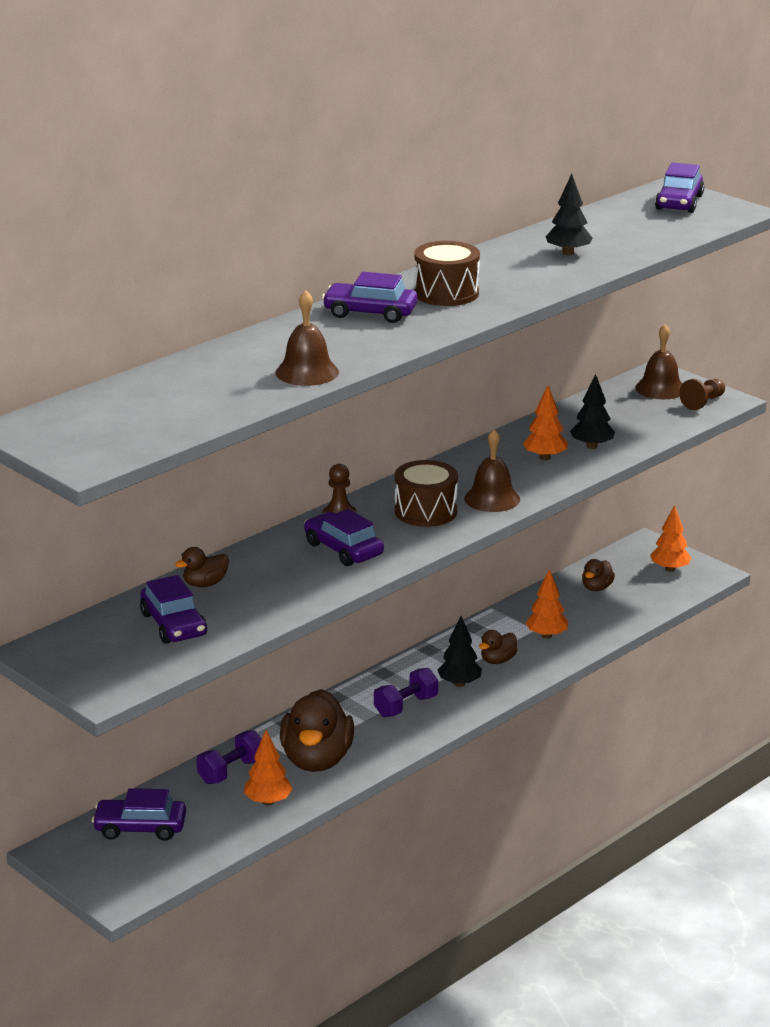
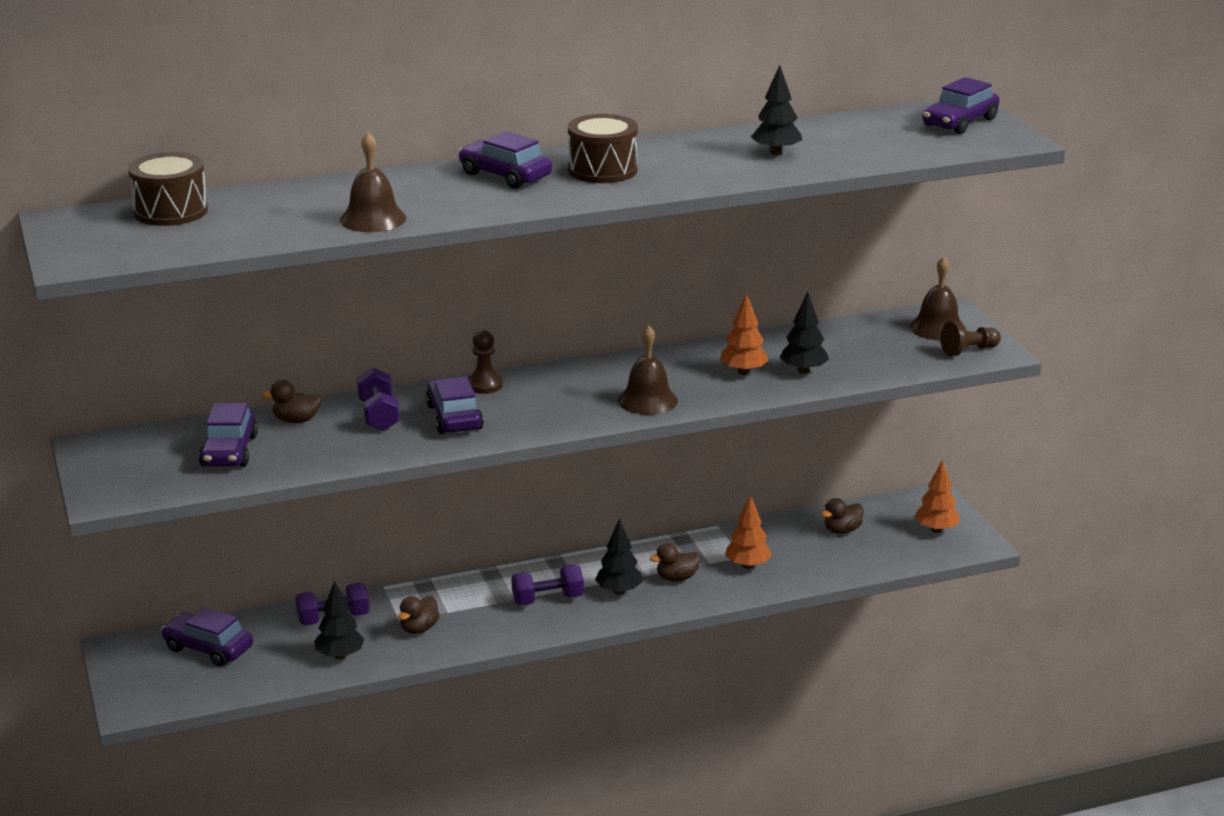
camera: 25 degrees right, 0 degrees up
(268, 802) = (340, 656): orange tree -> black tree
(275, 563) = (379, 416): none -> purple dumbbell
(317, 760) = (419, 629): brown duck -> brown duck, size x0.47
(425, 511) = (570, 399): brown drum -> brown drum (170, 211)

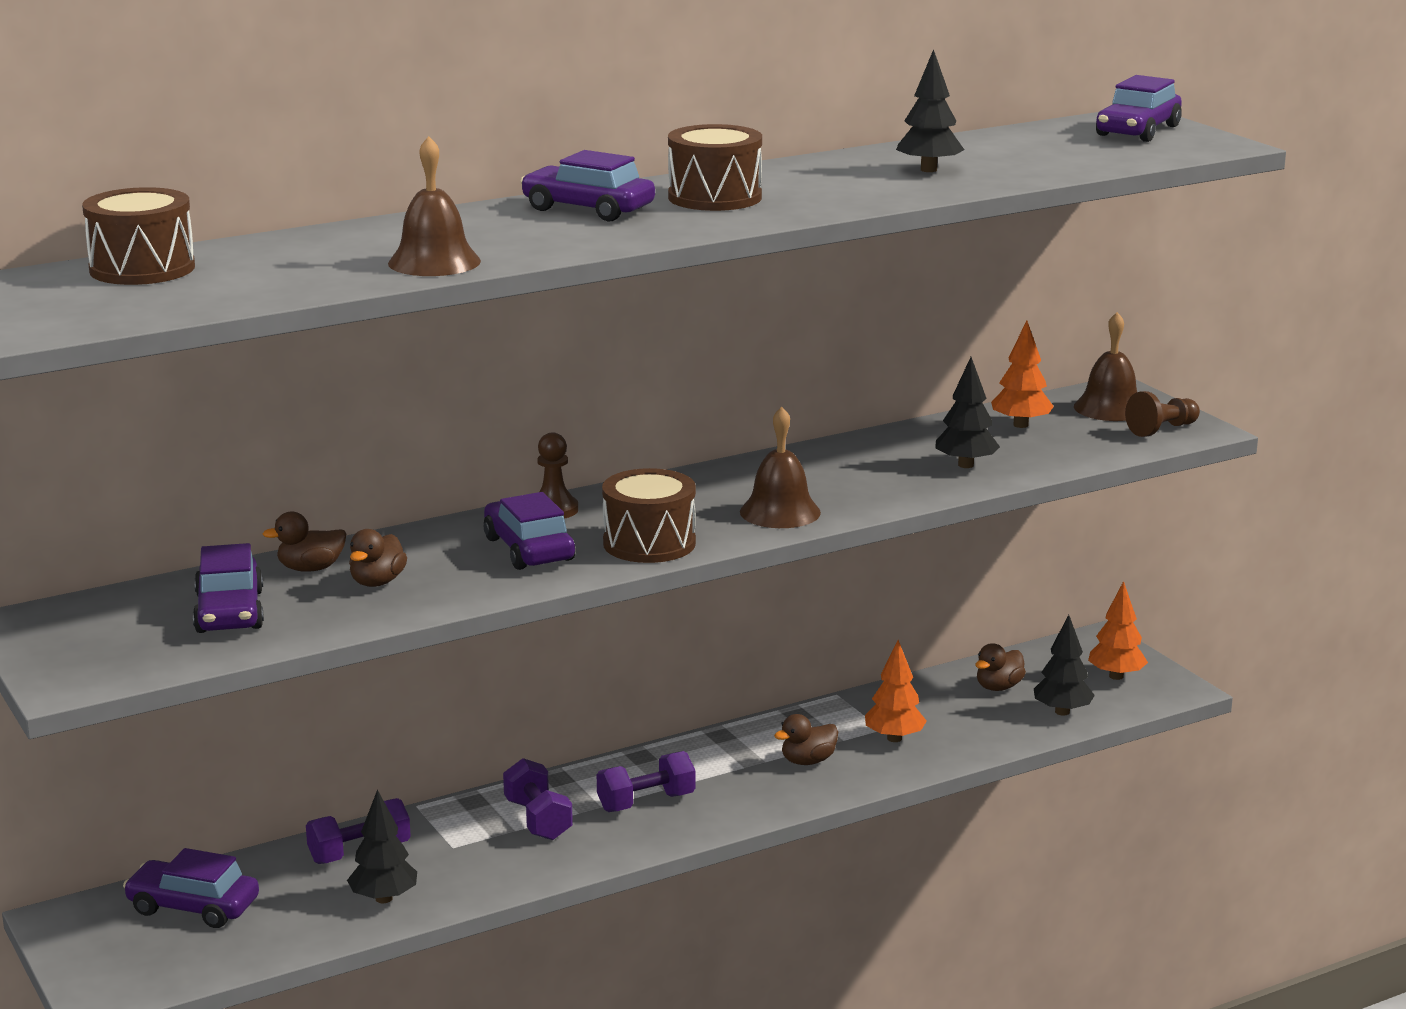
camera: 10 degrees left, 5 degrees down
(379, 416) = (424, 555): purple dumbbell -> purple dumbbell (538, 820)
(419, 629) = (483, 854): brown duck -> brown duck (377, 582)
(542, 419) = (649, 543): none -> brown drum
(619, 591) = (737, 784): black tree -> black tree (1062, 712)
(743, 372) = (889, 471): orange tree -> orange tree (1020, 425)

